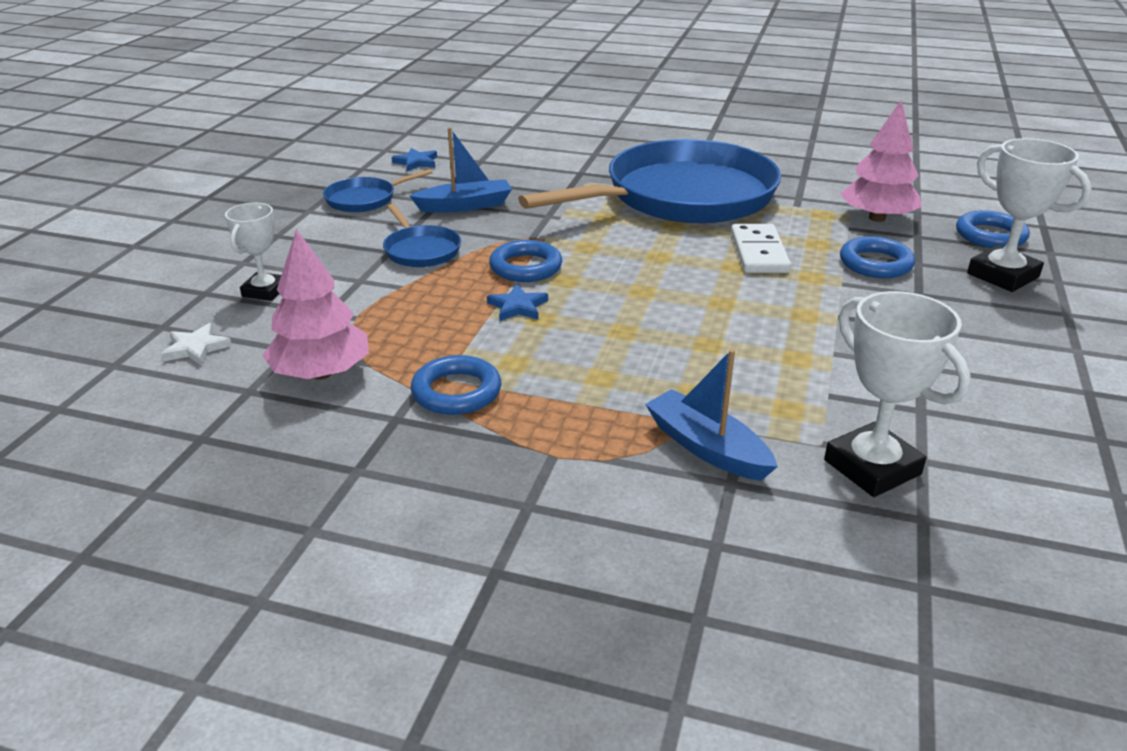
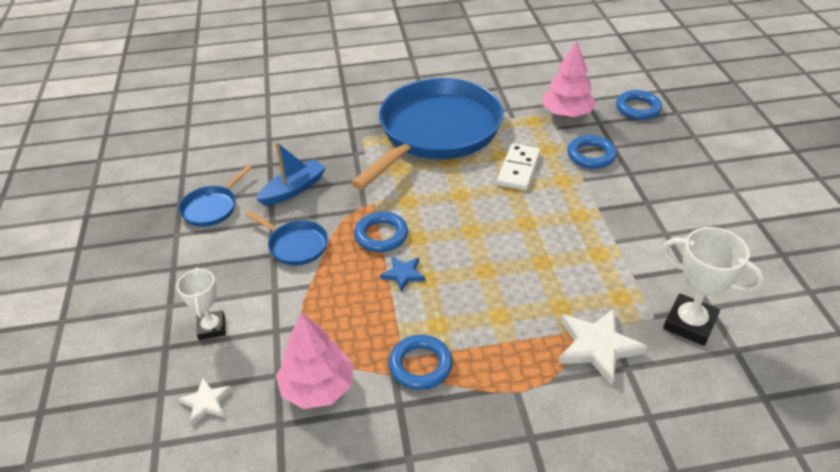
camera: 25 degrees left, 10 degrees up
(416, 162) = (221, 155): blue star -> none
(707, 447) = (597, 347): blue boat -> white star
(758, 253) = (518, 169): white domino -> white domino turned 45 degrees clockwise
(1002, 275) = (664, 141): white trophy -> none

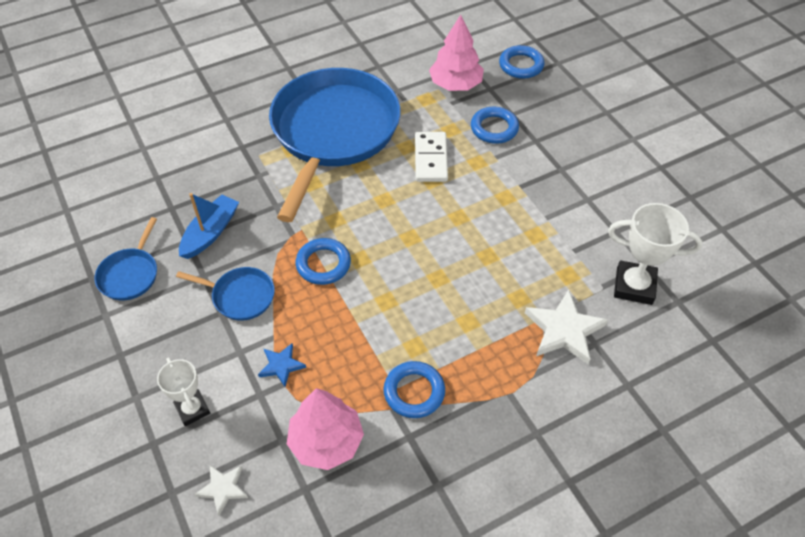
camera: 20 degrees left, 10 degrees up
(403, 274) = (362, 301): blue star -> blue star (281, 365)

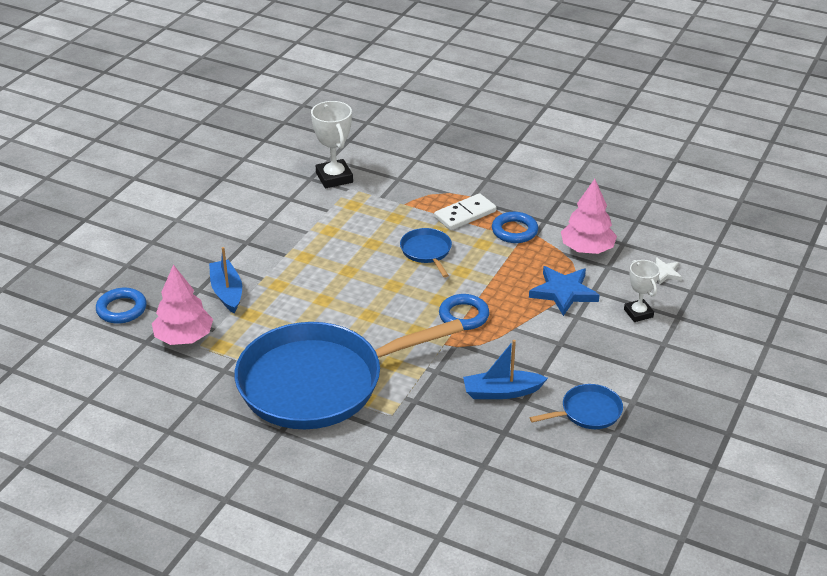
camera: 125 degrees left, 15 degrees down
(192, 409) = (638, 313): white trophy -> white trophy turned 45 degrees counterclockwise
(240, 296) = (537, 341): blue pan -> blue pan (427, 251)
(281, 365) = (563, 292): blue star -> blue star, size x1.78
(430, 159) = (298, 311): white domino -> white domino (465, 214)
(494, 128) = (227, 292): blue ring -> blue boat
(564, 330) = (401, 192): white star -> none

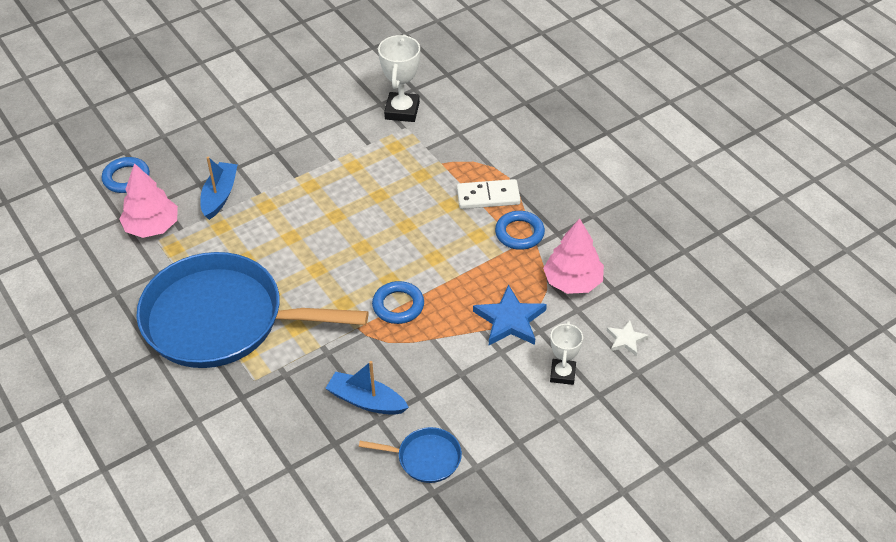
camera: 30 degrees right, 10 degrees up
(427, 251) = (420, 223): blue pan -> none

